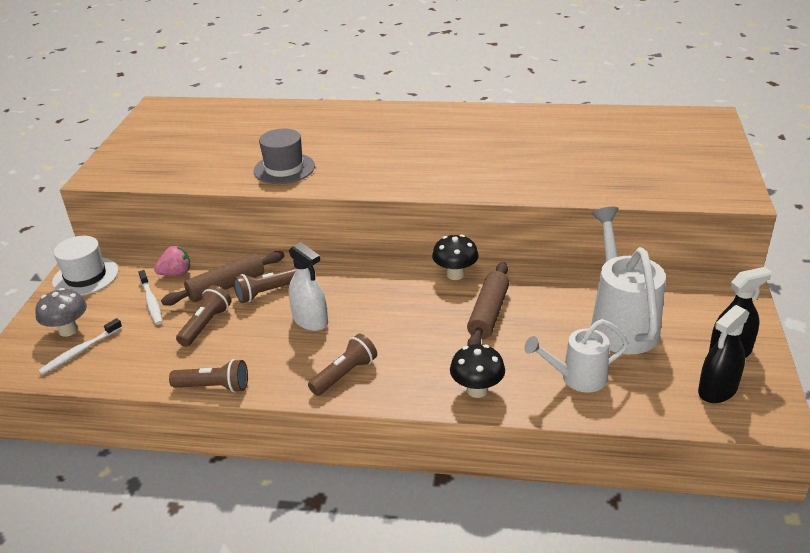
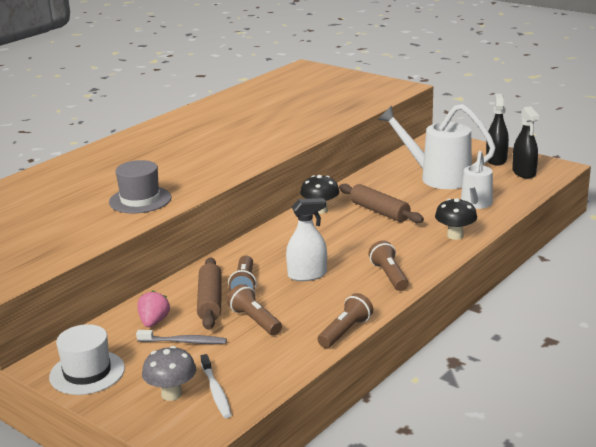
camera: 60 degrees left, 10 degrees down
(151, 302) = (184, 342): white toothbrush -> grey toothbrush

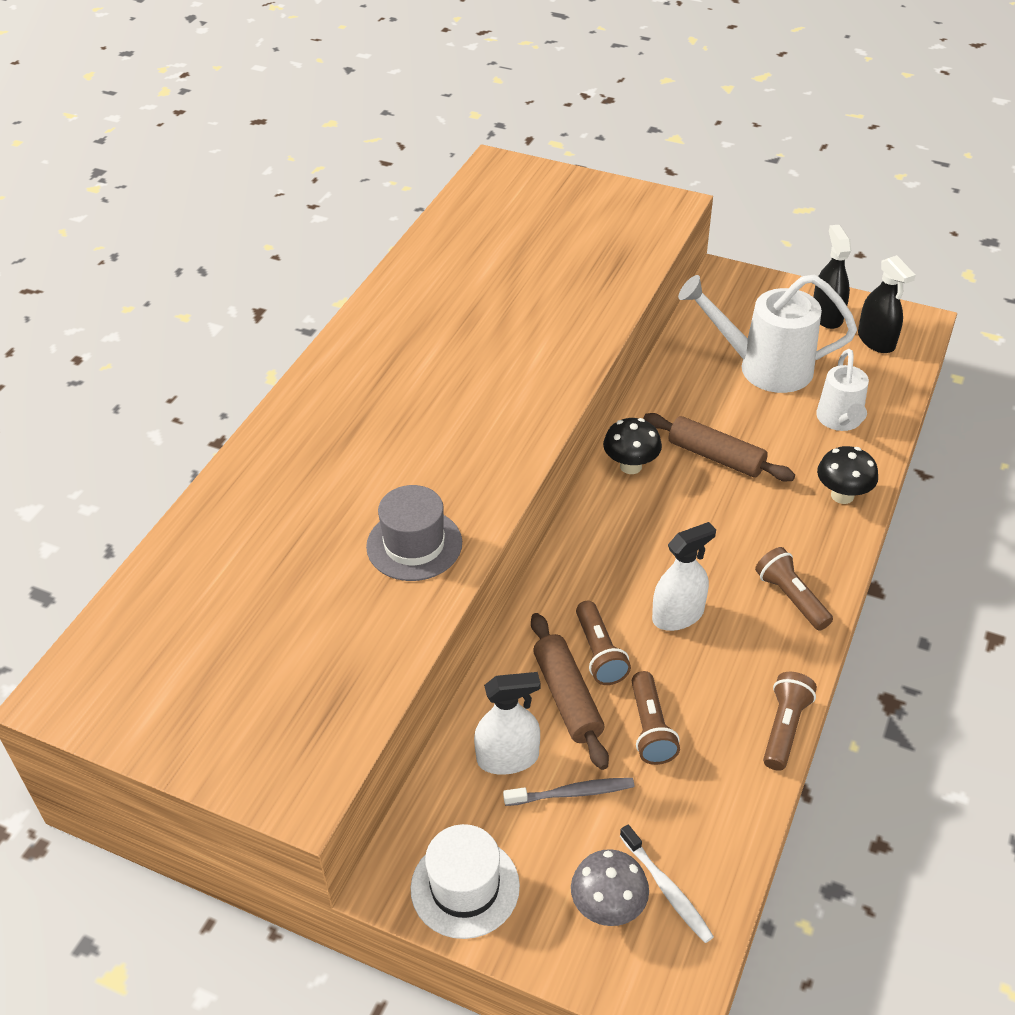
camera: 15 degrees left, 20 degrees up
(154, 322) = (508, 758): pink strawberry -> white spray bottle
(255, 321) = (650, 728): brown flashlight -> brown flashlight turned 135 degrees counterclockwise

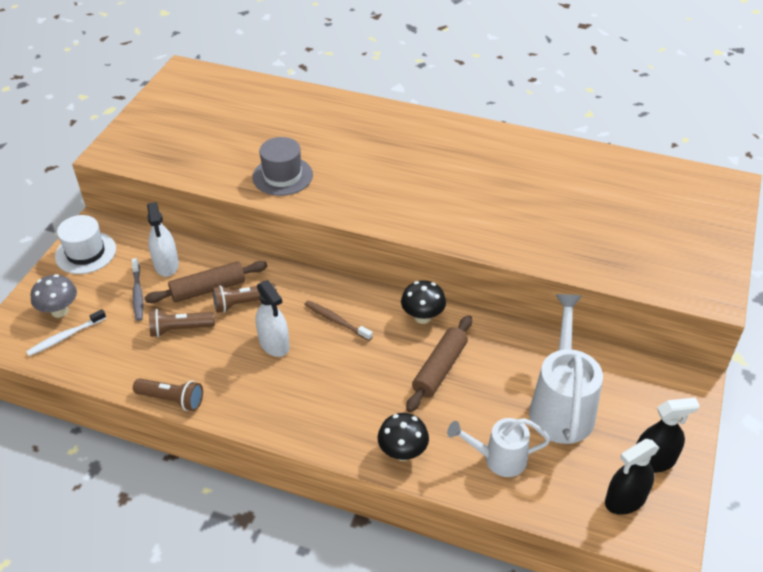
camera: 85 degrees right, 0 degrees up
(636, 549) = (336, 321): none -> brown toothbrush
(791, 598) = (289, 410): brown flashlight -> none

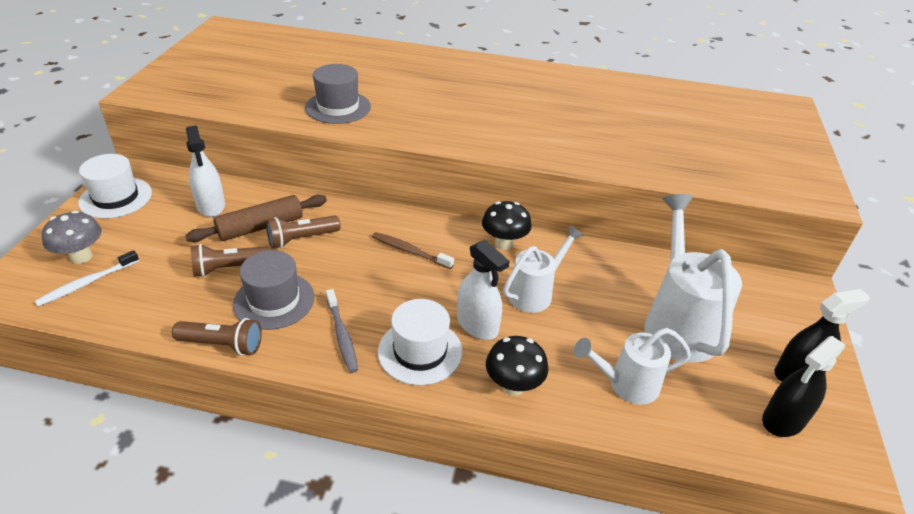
camera: 10 degrees left, 5 degrees down
(138, 293) = (177, 235): grey toothbrush -> grey toothbrush (342, 335)
(215, 362) = (274, 300): none -> grey hat
(274, 344) = (342, 277): white spray bottle -> white spray bottle (477, 325)
(330, 417) = (420, 351): none -> white hat
(440, 369) = (535, 293): brown rolling pin -> white watering can

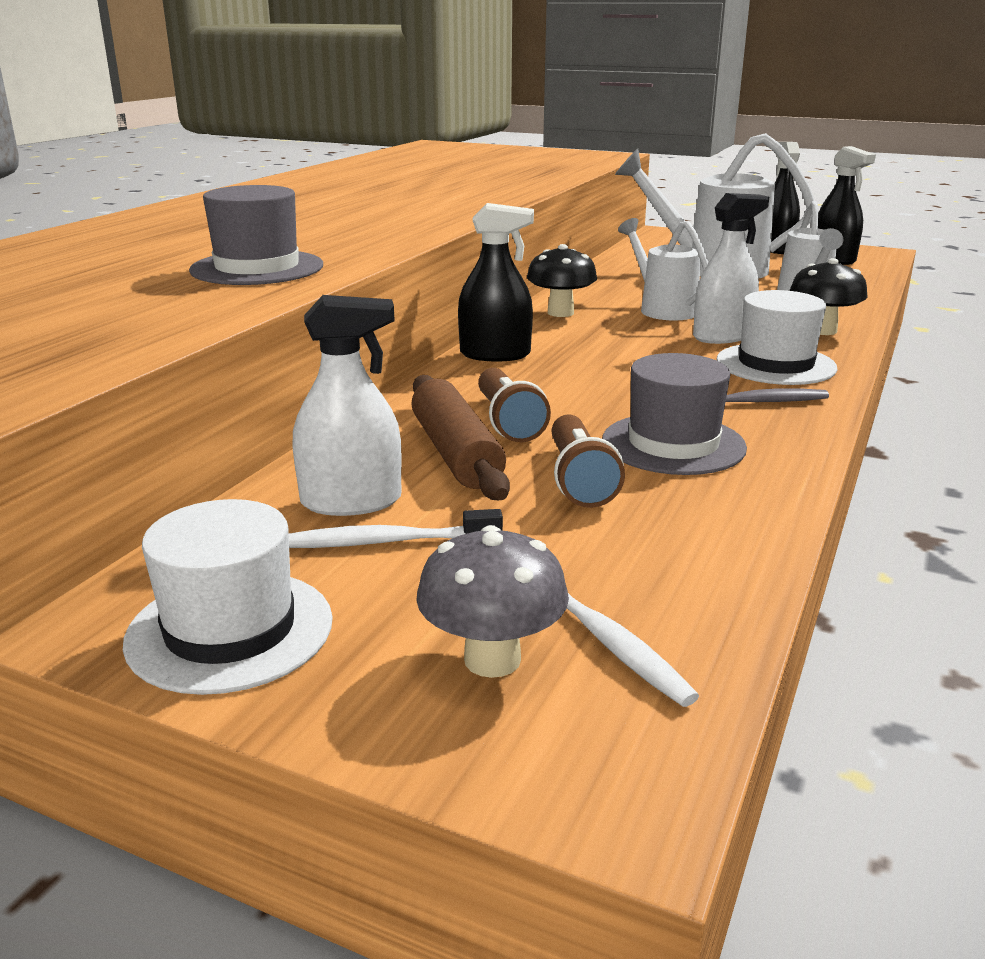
camera: 75 degrees left, 15 degrees down
(173, 220) = (386, 542): none -> white toothbrush
(222, 344) = (787, 482): brown flashlight -> none
(408, 224) = (495, 354): none -> black spray bottle
(410, 251) = (564, 357): brown toothbrush -> none

